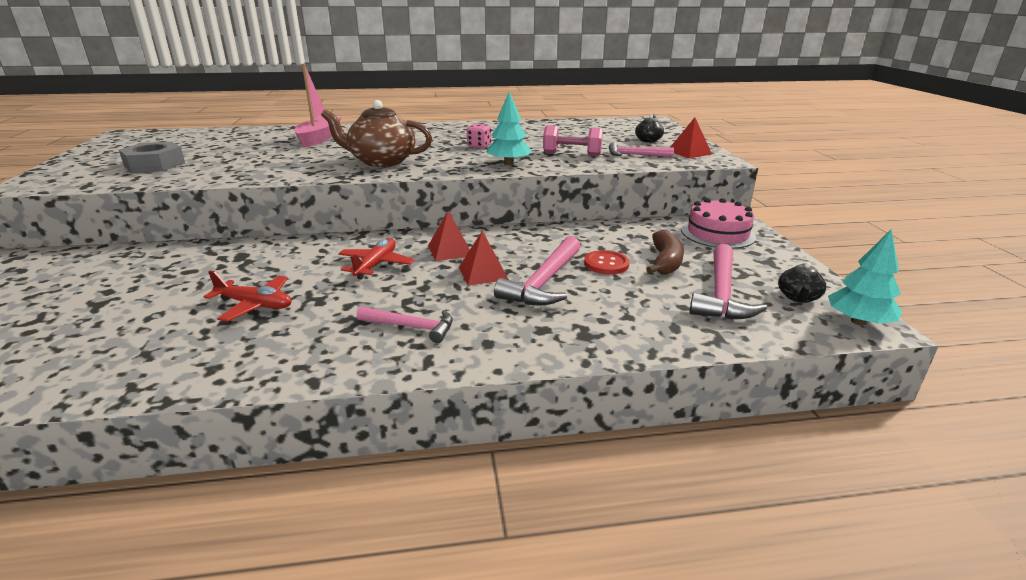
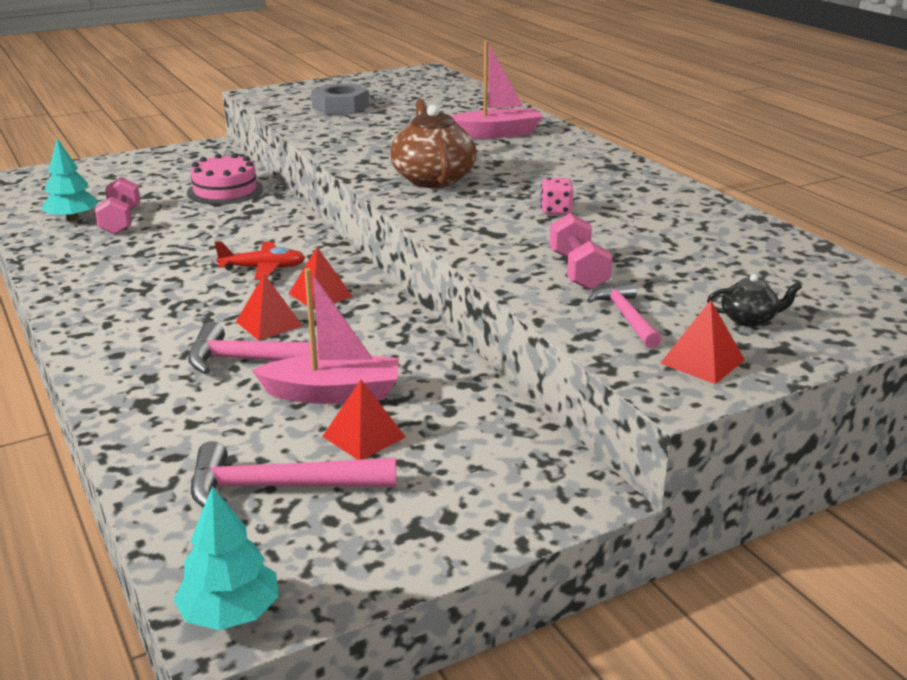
camera: 70 degrees right, 0 degrees up
(152, 324) = (121, 221): none -> pink dumbbell
(255, 305) = (161, 244): red plane -> none
(412, 327) = (139, 314): pink hammer -> none
(508, 163) = (488, 240): turquoise tree -> turquoise tree (72, 219)
(606, 264) = (333, 393): red button -> pink boat
(665, 262) = (363, 436): brown banana -> red pyramid
(717, 233) = (509, 477): pink cake -> pink cake (225, 190)
(798, 297) = (292, 557): black teapot -> none

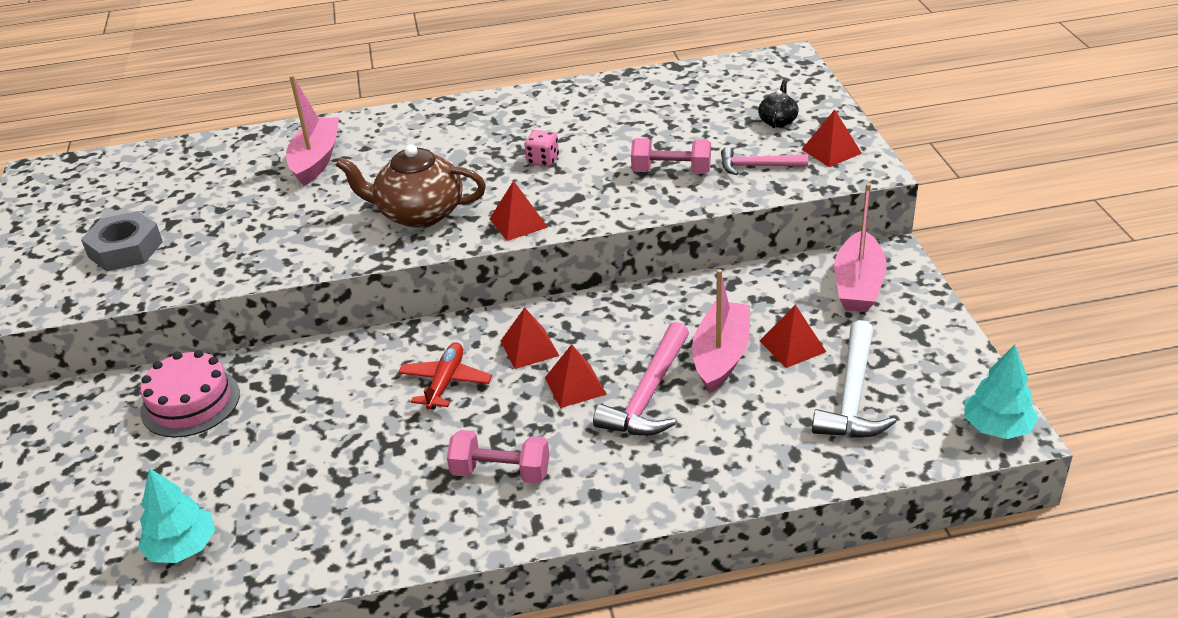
camera: 70 degrees left, 10 degrees up
(121, 221) = (228, 498): pink dumbbell -> pink dumbbell (501, 472)
(279, 487) = (852, 396): pink hammer -> white hammer
(437, 216) = (518, 223): none -> red pyramid
(508, 473) = (858, 285): none -> pink boat

